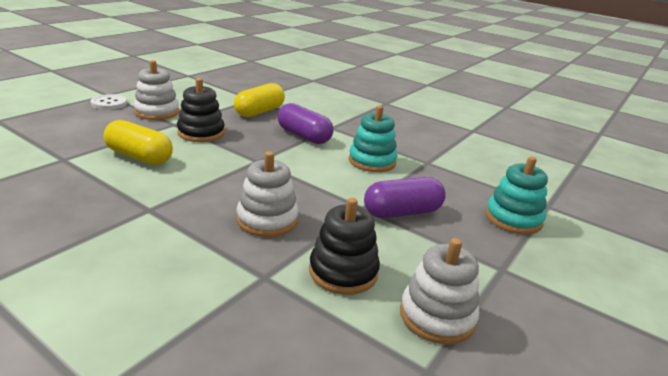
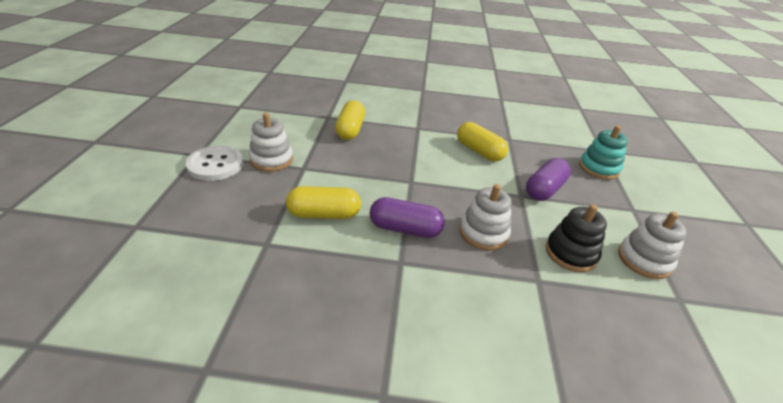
camera: 30 degrees left, 10 degrees up
(109, 103) = (215, 165): white button -> white button, size x1.54
(201, 133) = (336, 169): black stacking toy -> none
(304, 136) = (410, 144): purple capsule -> purple capsule (405, 229)
(372, 161) = (479, 151): turquoise stacking toy -> yellow capsule

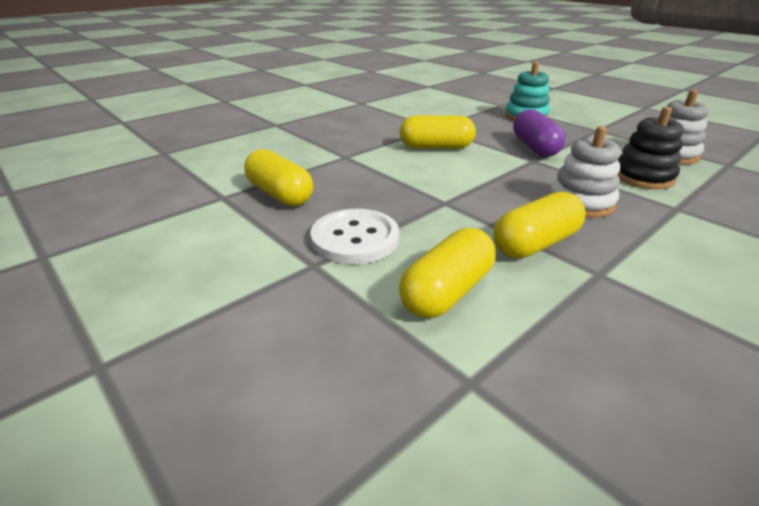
camera: 45 degrees left, 5 degrees down
(215, 165) = (169, 354): white button -> white button (355, 238)
(271, 160) = (250, 285): white stacking toy -> none
(405, 229) = (535, 243): purple capsule -> yellow capsule

